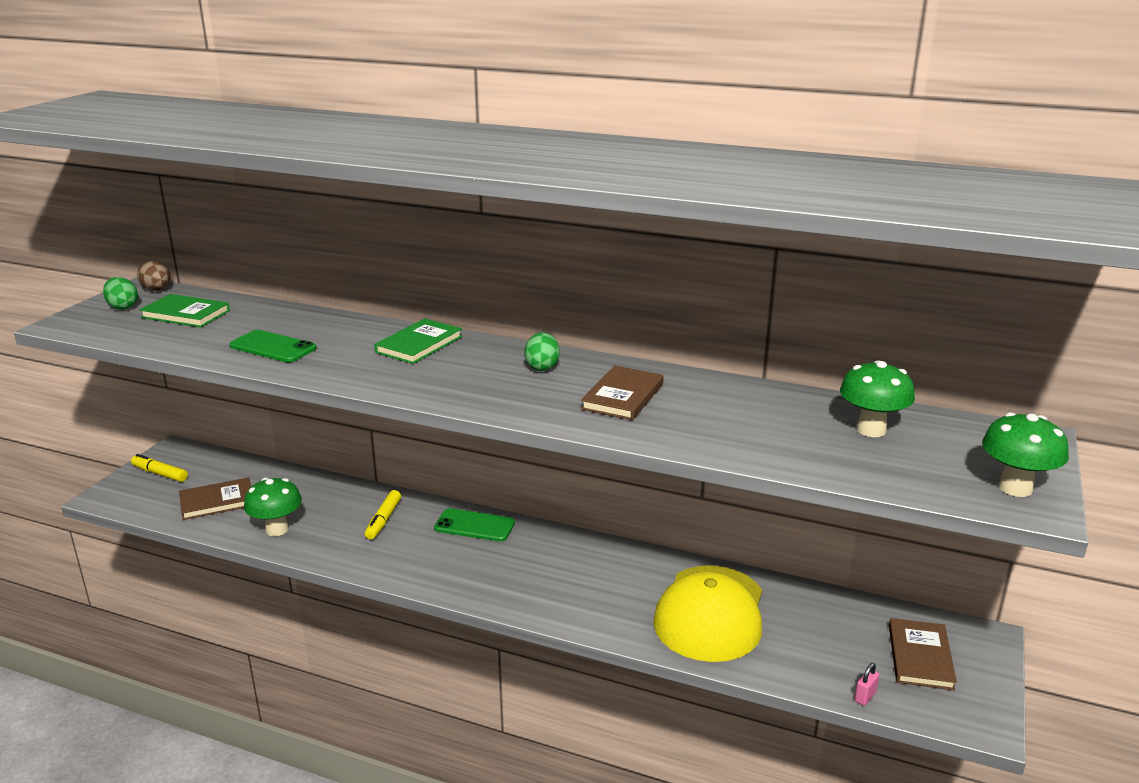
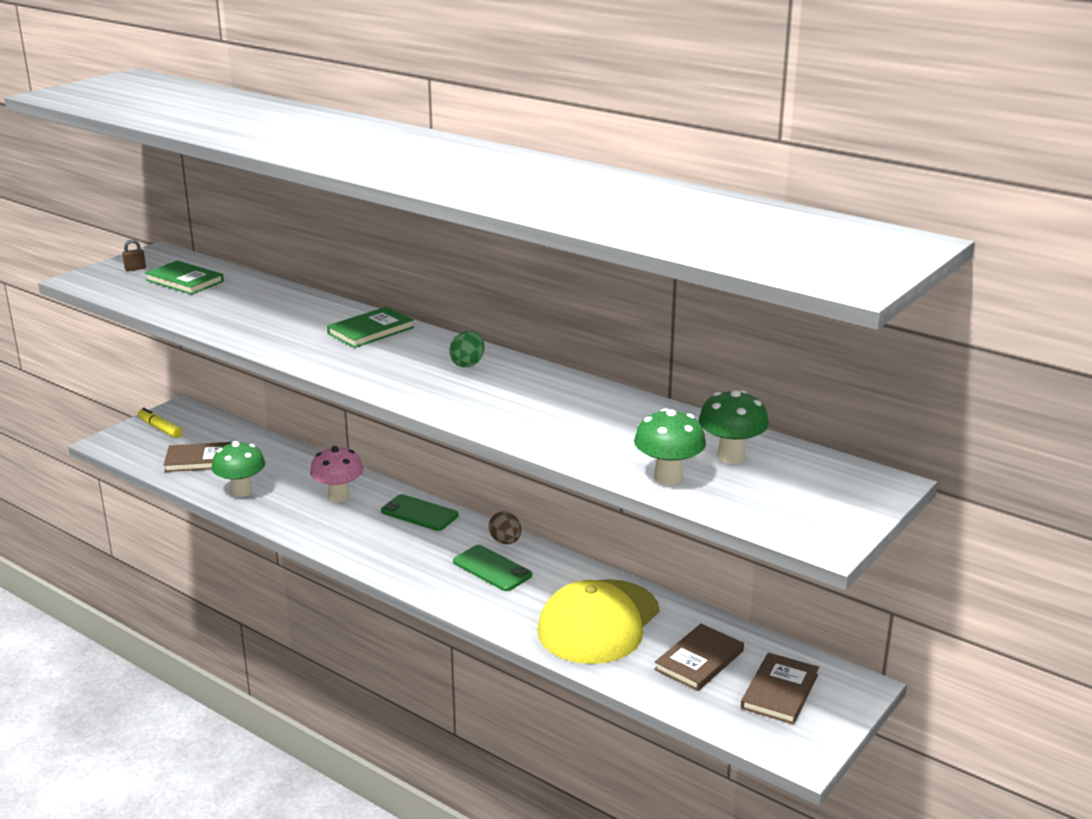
camera: 15 degrees right, 0 degrees up
(123, 307) = (135, 269): green egg -> brown padlock
(157, 290) = (171, 255): brown egg -> brown egg (505, 541)
(273, 347) = (242, 319): green phone -> green phone (492, 568)
(383, 520) = (338, 497): yellow marker -> pink mushroom
(623, 396) = (522, 399): brown book -> brown book (699, 660)
(865, 697) = (701, 715): pink padlock -> none
(1015, 488) = (822, 523): green mushroom -> green mushroom (668, 477)

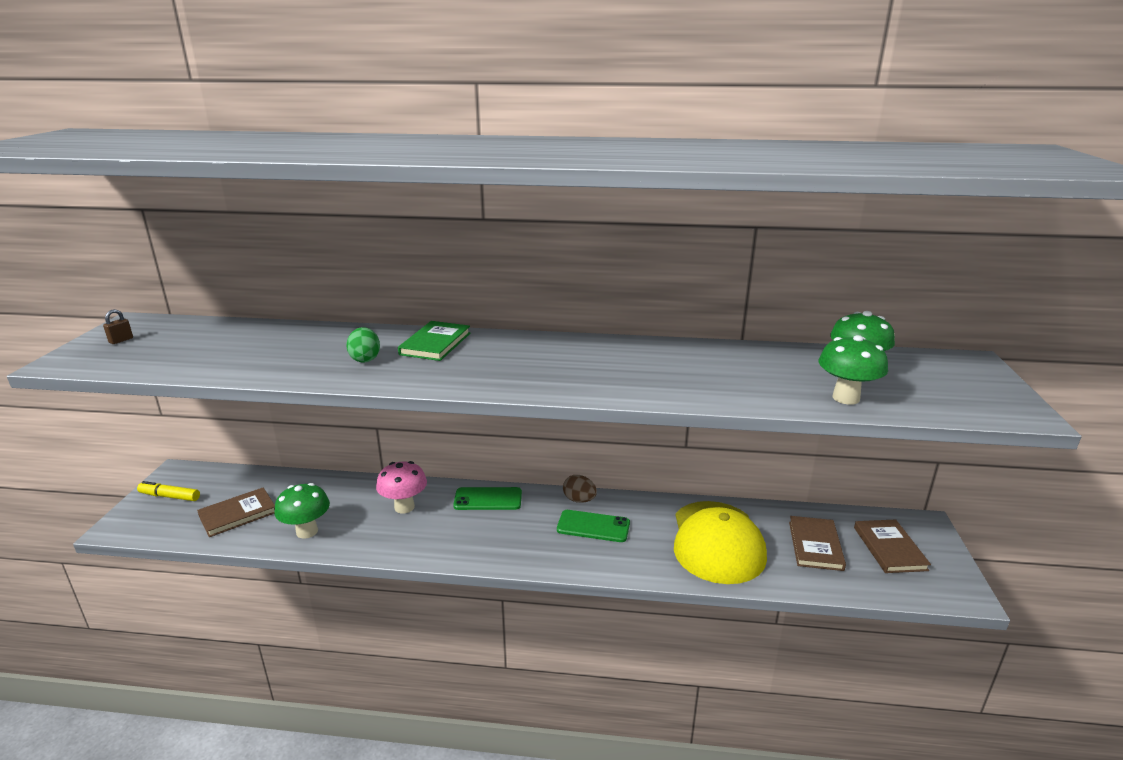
camera: 30 degrees left, 0 degrees up
(184, 281) = (191, 340): green book -> none
(467, 364) = (557, 351): green egg -> green egg (365, 359)

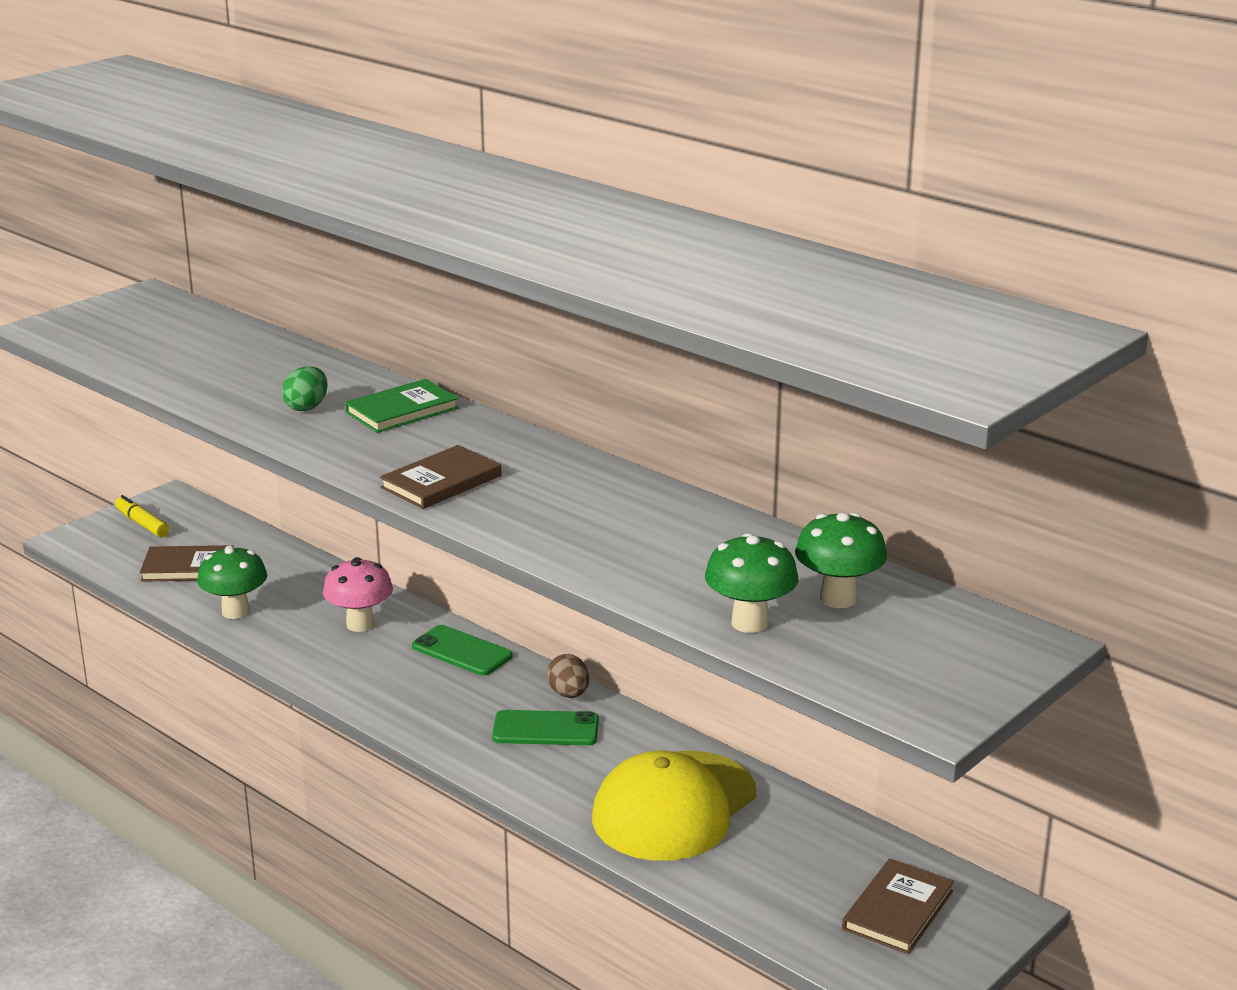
camera: 35 degrees right, 0 degrees up
(121, 340) = (114, 315): brown padlock -> none
(593, 526) = (545, 729): green phone -> green phone turned 45 degrees counterclockwise
(815, 545) = (798, 864): brown book -> brown book (441, 482)

